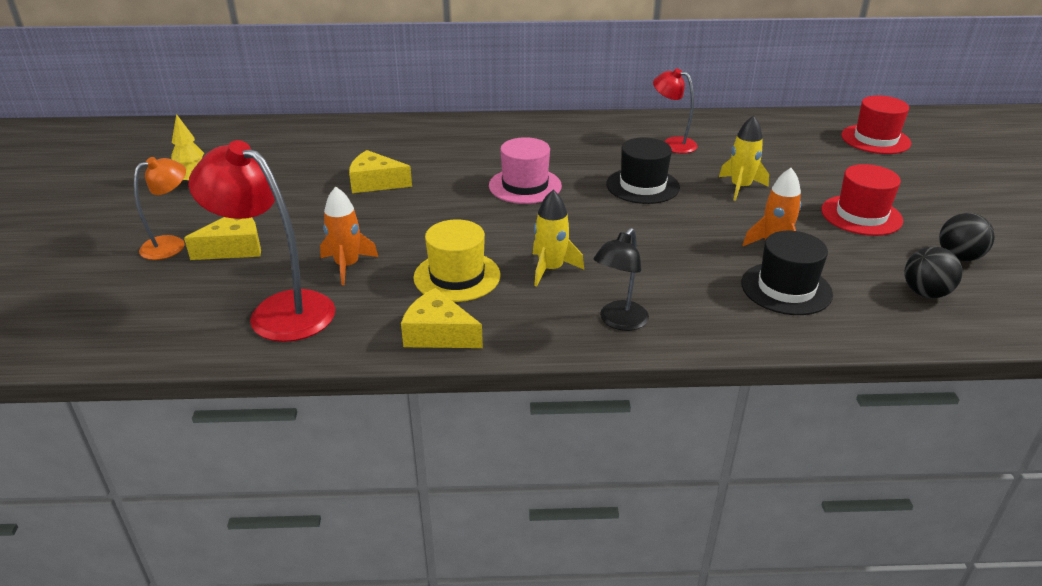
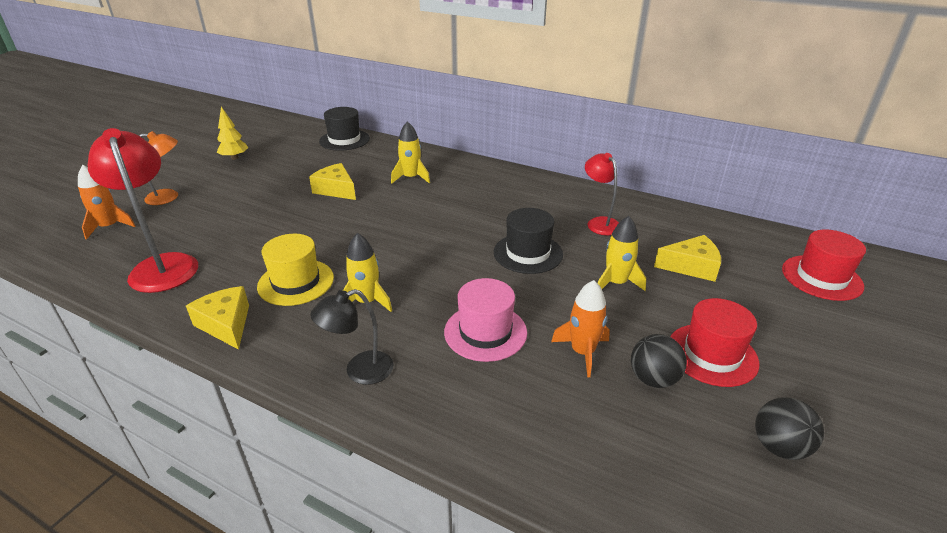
camera: 30 degrees right, 0 degrees up
(234, 248) = (197, 210): yellow cheese -> yellow cheese (691, 266)
(347, 266) = (240, 247): orange rocket -> orange rocket (109, 227)
(443, 150) = (411, 178): none -> yellow rocket
(525, 186) = (434, 224): pink hat -> pink hat (485, 332)
(786, 288) = (542, 402): black hat -> black hat (344, 140)
(925, 293) = (689, 472): black ball -> black ball (653, 379)

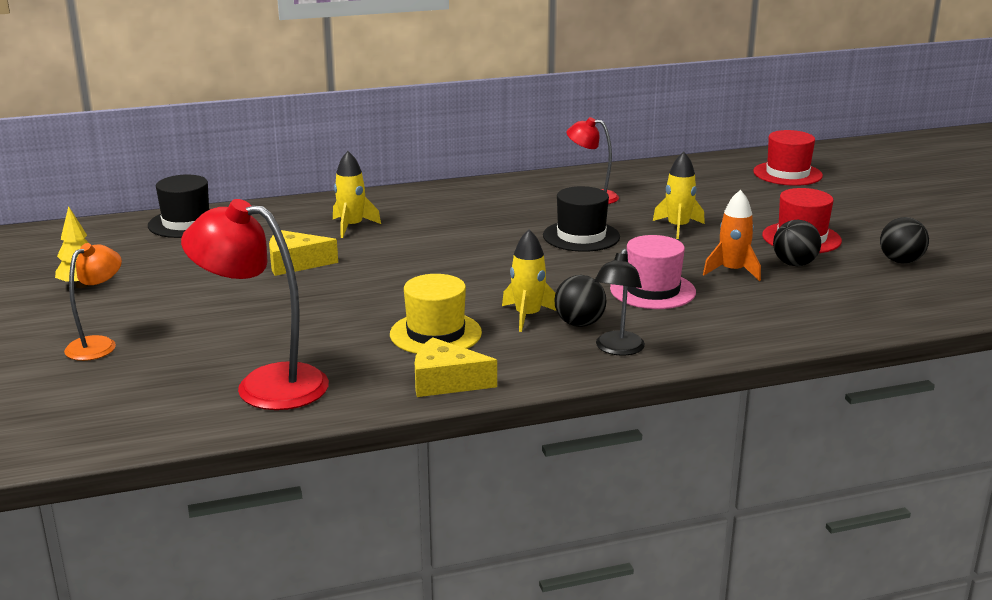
camera: 45 degrees left, 10 degrees down
(109, 227) = (98, 394): orange rocket -> none
(382, 330) = (579, 324): none -> black ball
(691, 266) = (705, 198): yellow cheese -> none

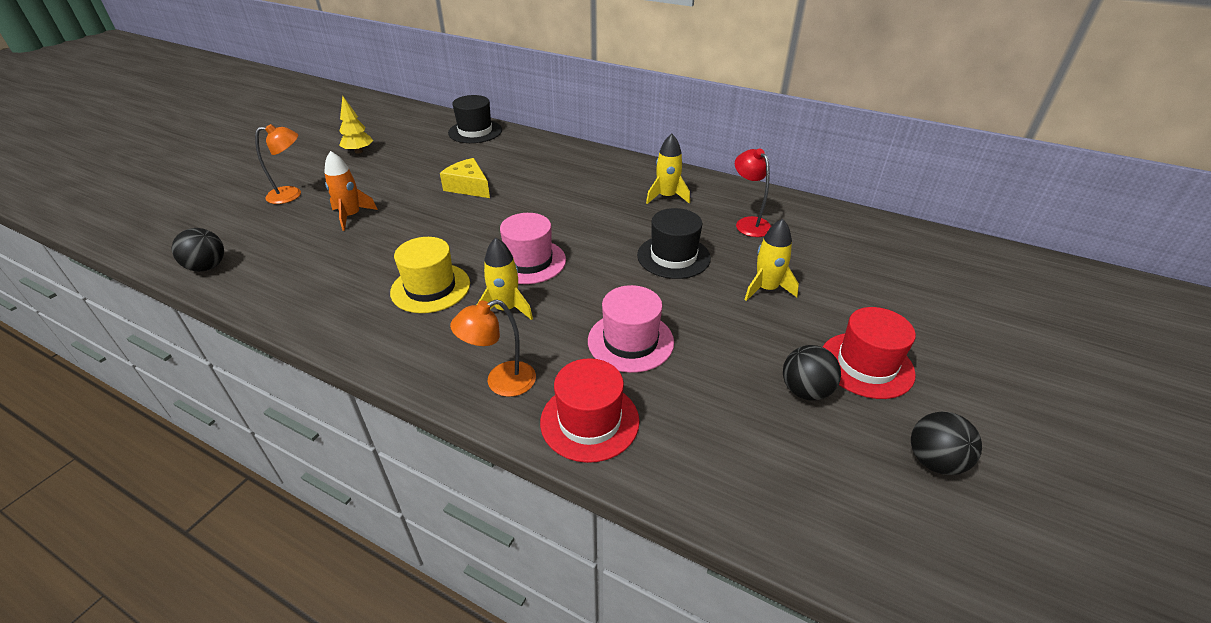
camera: 45 degrees right, 15 degrees up
(265, 385) = (289, 270): red lamp -> none
(352, 226) = (548, 174): yellow rocket -> yellow rocket (667, 197)
(445, 382) = (360, 333): yellow cheese -> none
(478, 284) = (529, 261): none -> pink hat
(579, 324) = (523, 339): black ball -> black ball (207, 267)
(617, 349) = (501, 382): black lamp -> orange lamp
(732, 271) = (732, 363): orange rocket -> orange rocket (351, 216)
(787, 174) = (982, 283): red hat -> red hat (589, 421)

